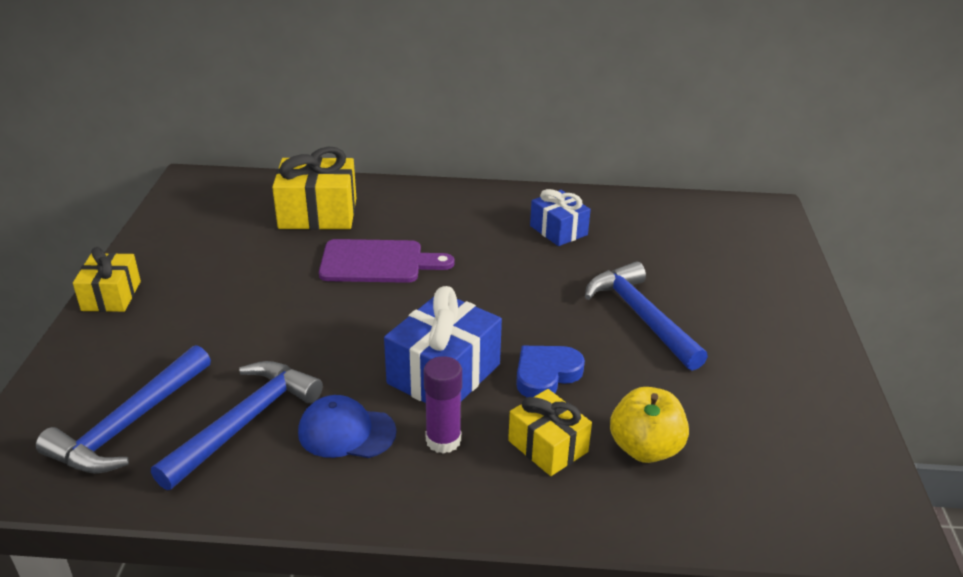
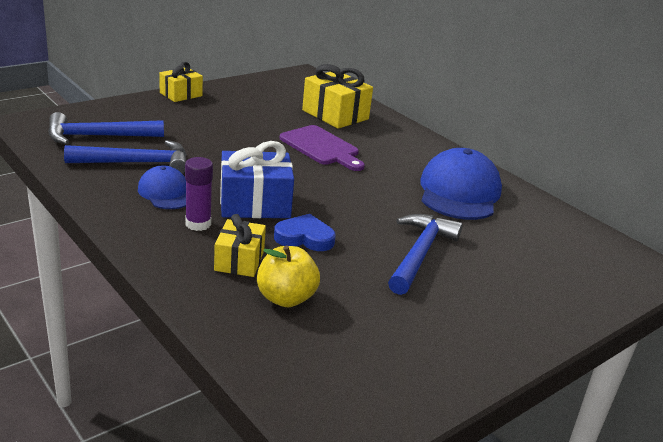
camera: 45 degrees right, 5 degrees down
(558, 230) = (459, 192): blue gift -> blue cap

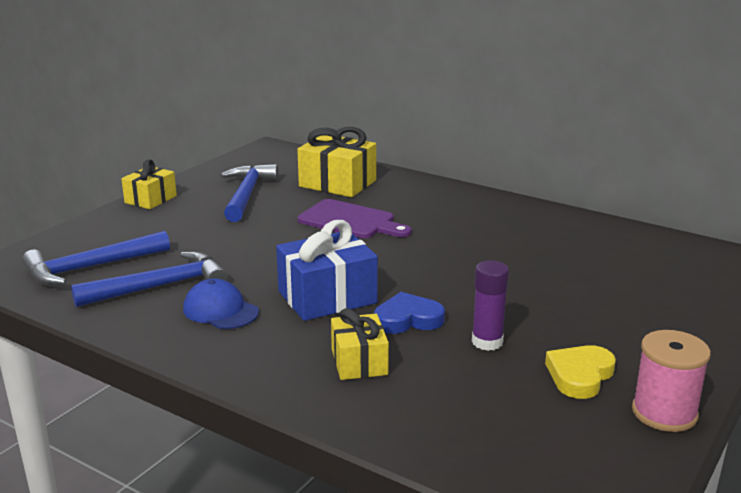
camera: 15 degrees left, 5 degrees down
(198, 224) = (283, 335): purple glue stick -> purple glue stick (487, 342)
(286, 298) = (439, 387): yellow apple -> none
(410, 322) = (580, 375): none -> yellow heart
(419, 254) = (534, 305): blue hammer -> blue hammer (246, 194)
(458, 373) = (664, 413): none -> pink spool
(459, 192) = (523, 233): blue cap -> none

